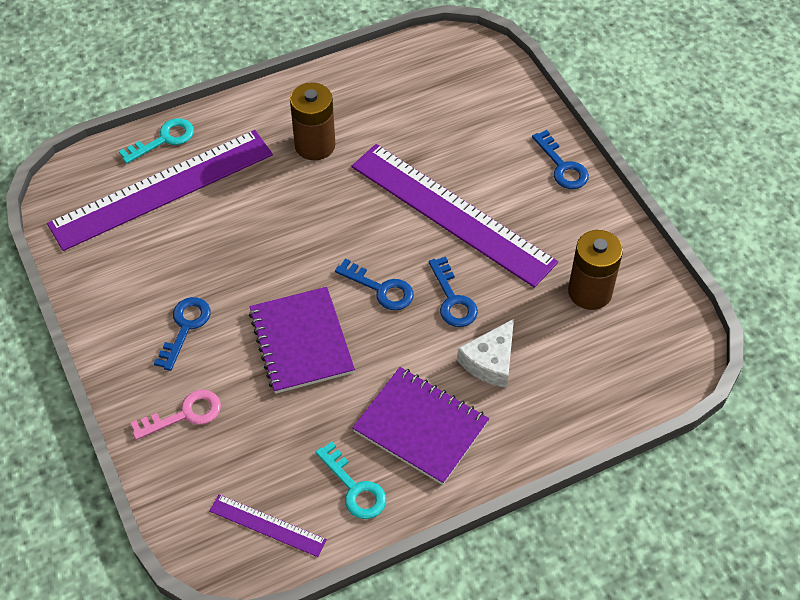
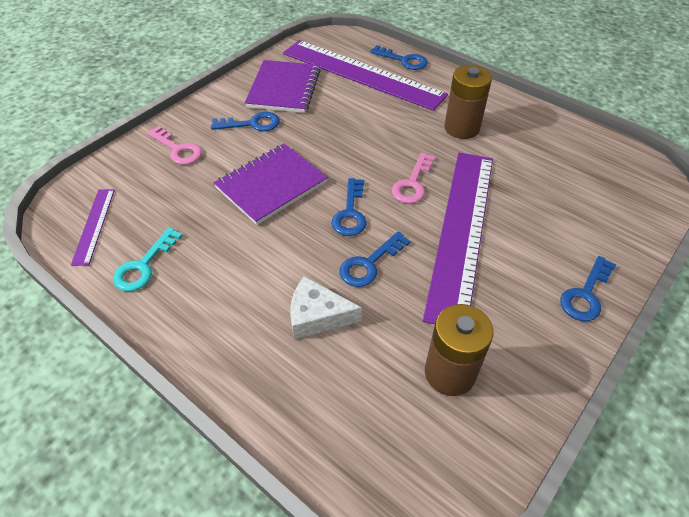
camera: 65 degrees right, 5 degrees down
(163, 139) = (403, 60): turquoise key -> blue key
(370, 222) = (412, 183): none -> pink key
(421, 427) = (222, 288): purple notebook -> purple notebook (284, 88)

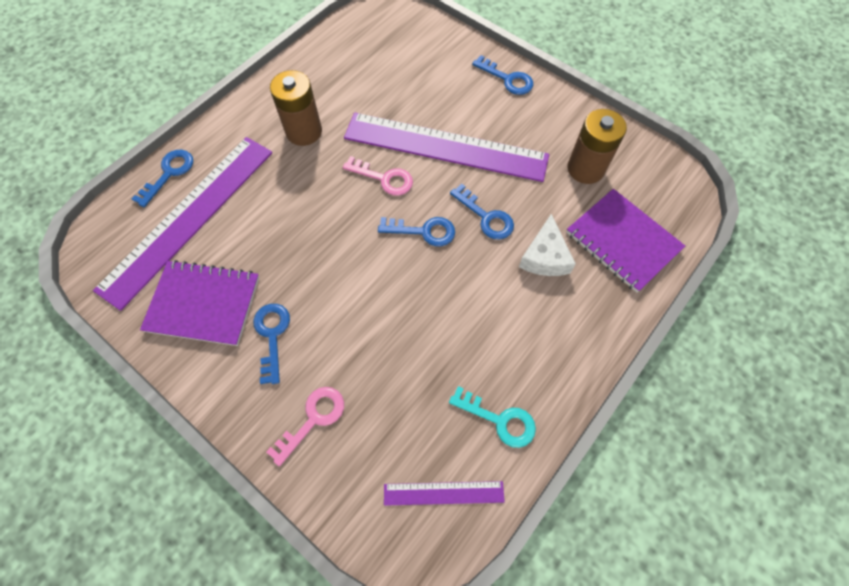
camera: 90 degrees left, 15 degrees up
(271, 185) = (382, 305): purple notebook -> purple notebook (622, 241)

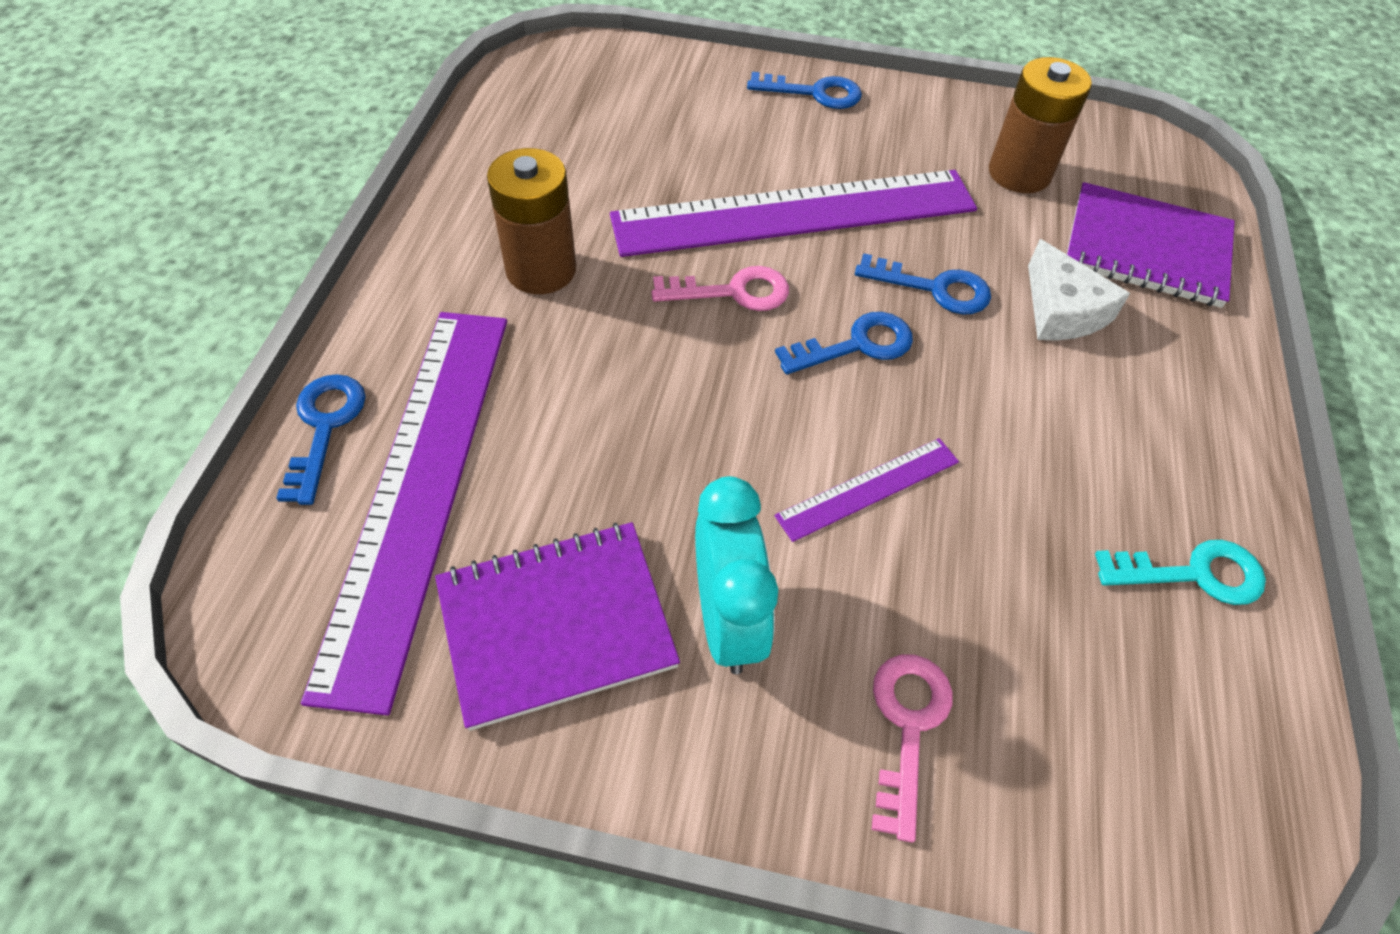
camera: 30 degrees left, 10 degrees down
(272, 336) = (728, 620): blue key -> turquoise clock
(443, 493) = (1208, 733): purple ruler -> purple ruler (868, 488)

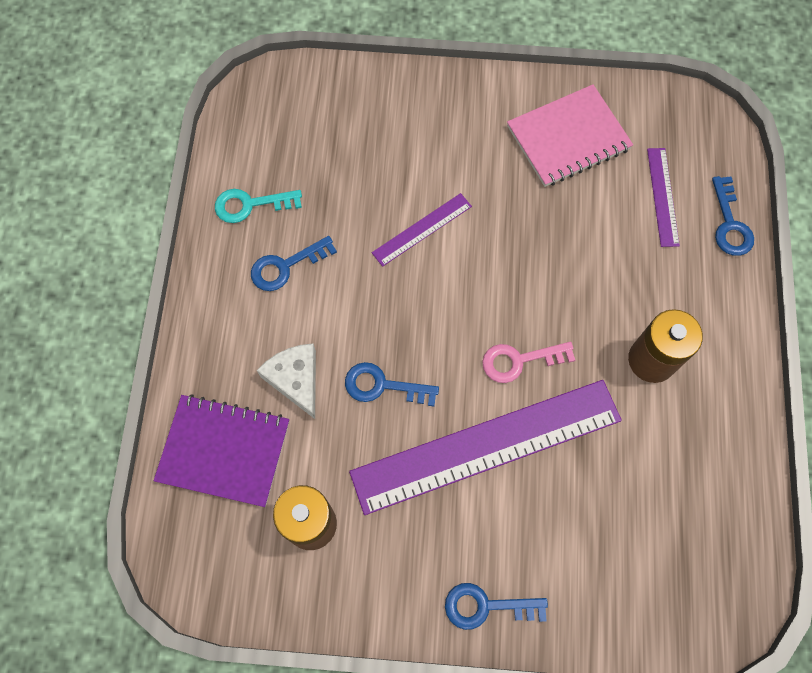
camera: 175 degrees right, 15 degrees up
(418, 487) = (662, 196): purple ruler -> purple ruler, size x0.44
(556, 624) = (568, 138): purple notebook -> pink notebook
(728, 620) = (487, 150): turquoise clock -> none
(856, 345) = (434, 328): blue key -> blue key (286, 266)
(907, 727) = (399, 115): pink key -> none

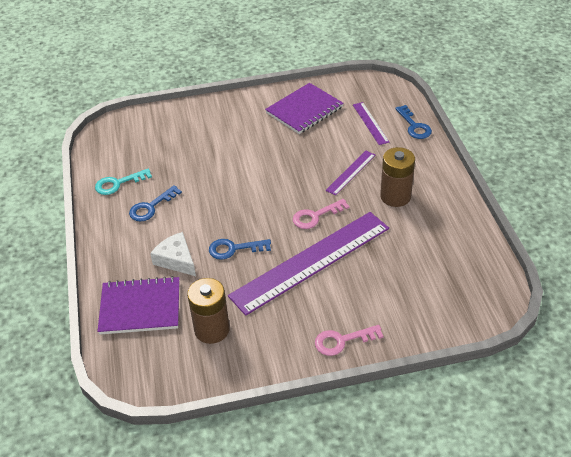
camera: 15 degrees left, 25 degrees down
(422, 229) = (231, 170): purple ruler -> purple ruler (351, 172)
(486, 606) = (342, 341): blue key -> pink key
(568, 138) = (304, 110): pink notebook -> purple notebook

